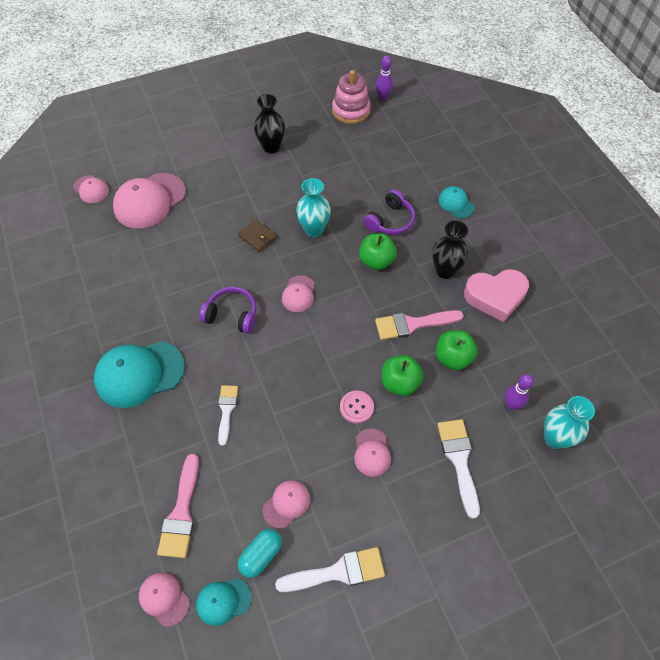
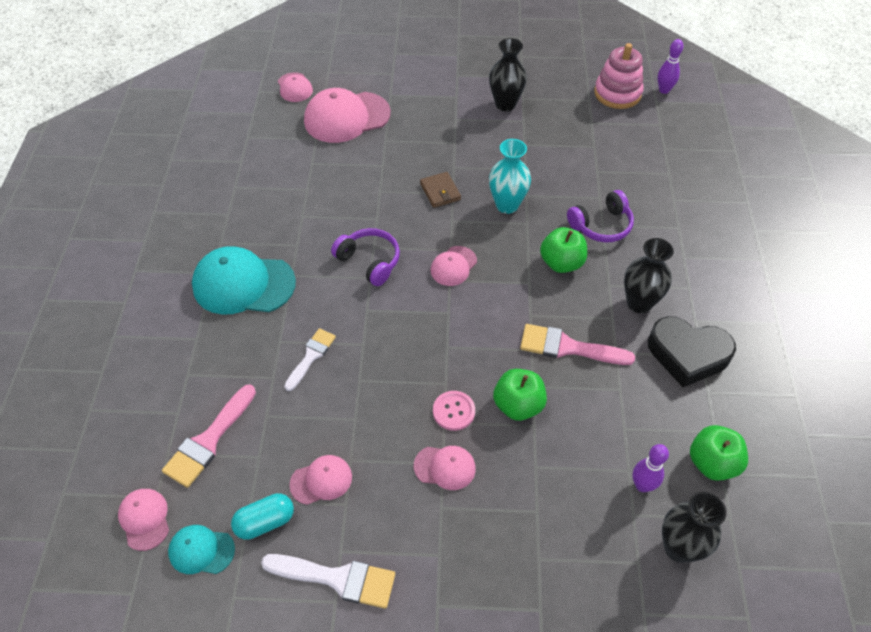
camera: 25 degrees right, 5 degrees down
(372, 452) = (445, 467): pink cap -> pink cap turned 105 degrees counterclockwise
(453, 358) = (597, 403): green apple -> green apple (712, 463)
(456, 203) = (692, 233): turquoise cap -> none
(459, 460) = (543, 521): white brush -> none
(495, 297) = (687, 355): pink heart -> black heart
(555, 438) = (679, 547): turquoise vase -> black vase

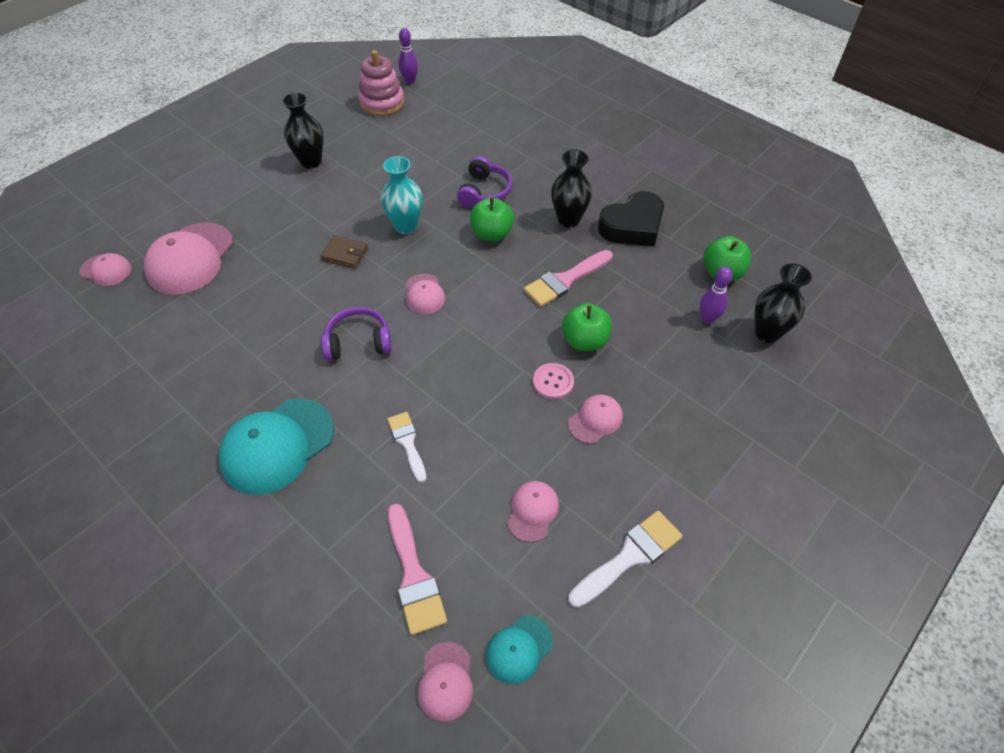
camera: 50 degrees left, 0 degrees up
(144, 519) = (445, 681): pink cap -> pink cap turned 105 degrees counterclockwise
(265, 522) = (534, 579): turquoise capsule -> none

